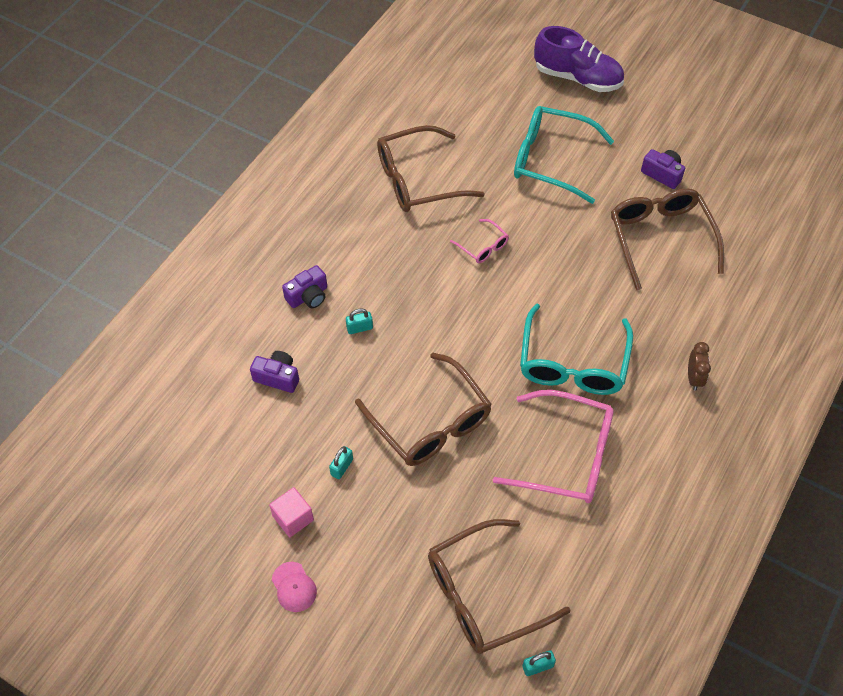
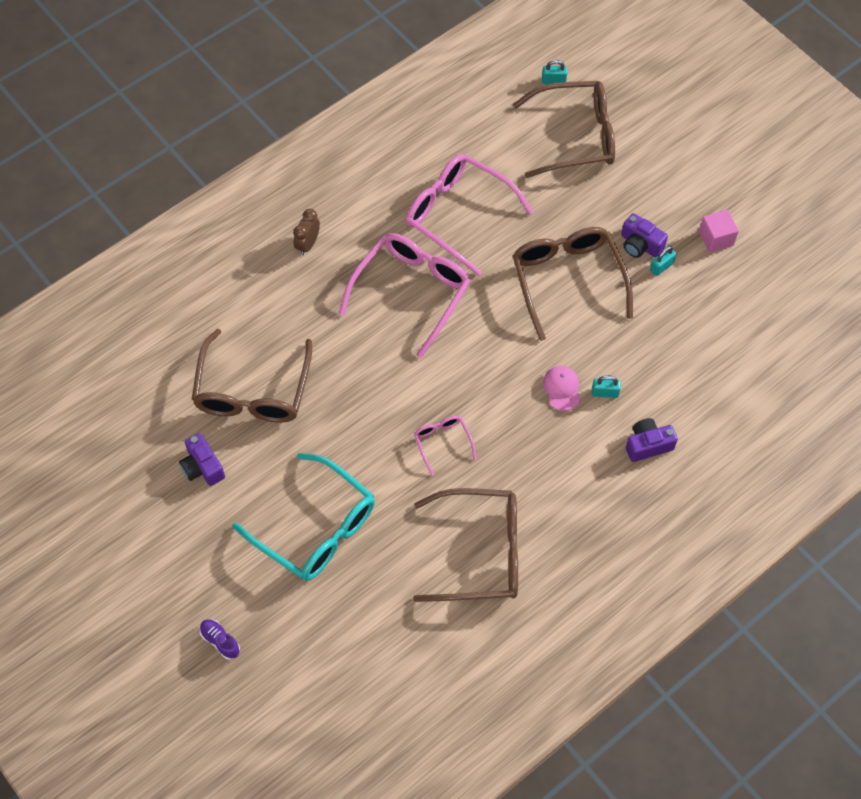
camera: 160 degrees left, 5 degrees up
(277, 377) = (700, 368): purple camera -> purple camera (640, 245)
(294, 587) = (728, 187): pink cap -> pink cap (562, 388)
(573, 363) = (411, 292): turquoise glasses -> pink glasses
(577, 78) = (220, 641): purple shoe -> purple shoe, size x0.41

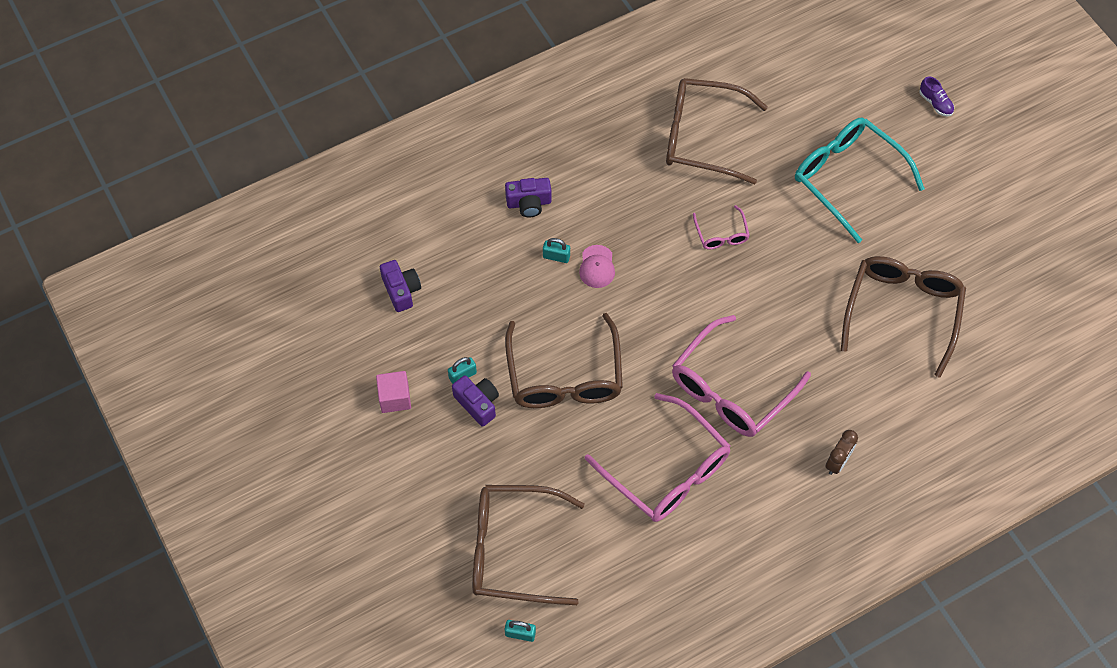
camera: 170 degrees left, 0 degrees up
(202, 467) = (952, 247): purple camera -> purple camera (401, 290)

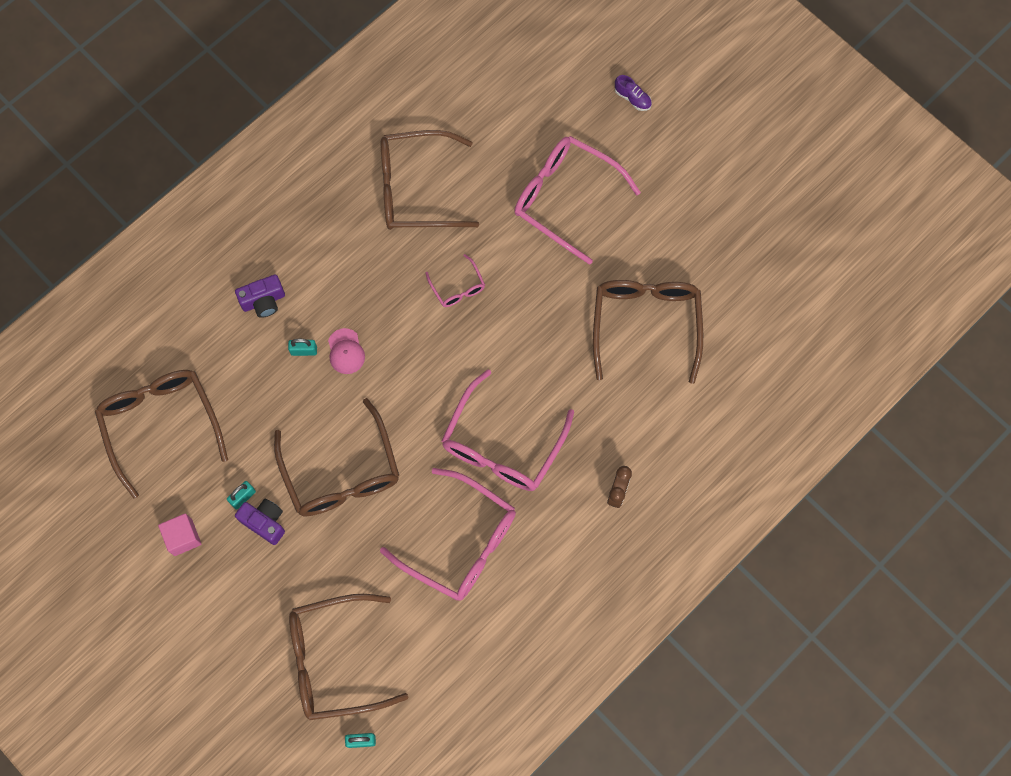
camera: 15 degrees left, 10 degrees up
(401, 290) = (161, 424): purple camera -> brown glasses
(847, 179) = (565, 199): turquoise glasses -> pink glasses

